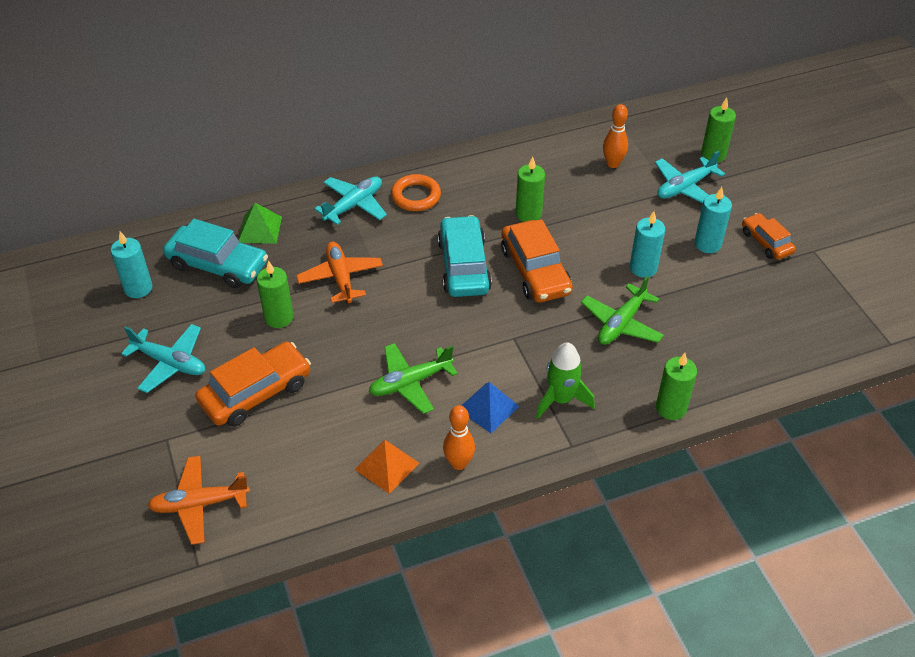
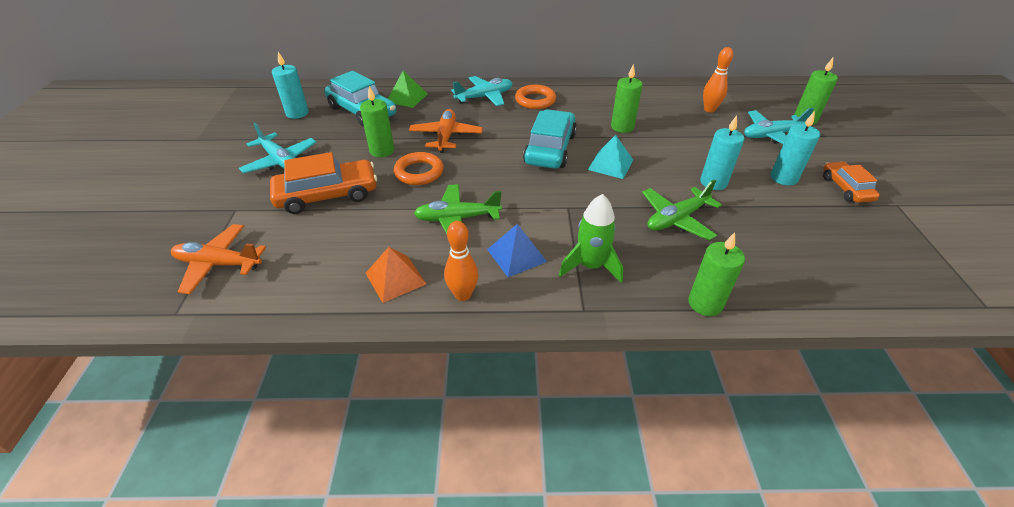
camera: 20 degrees right, 5 degrees down
(338, 336) = (419, 172): none -> orange ring
(535, 271) = (610, 164): orange car -> turquoise pyramid

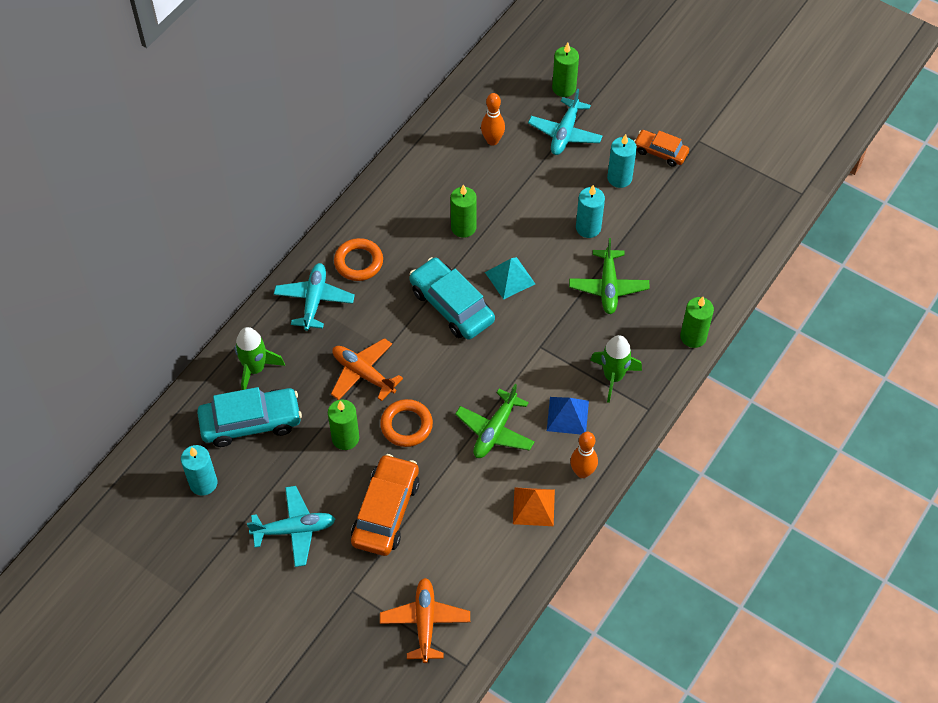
camera: 55 degrees left, 15 degrees up
(219, 264) = (425, 622): orange plane -> orange plane turned 135 degrees clockwise
(407, 98) = (255, 369): green pyramid -> green rocket

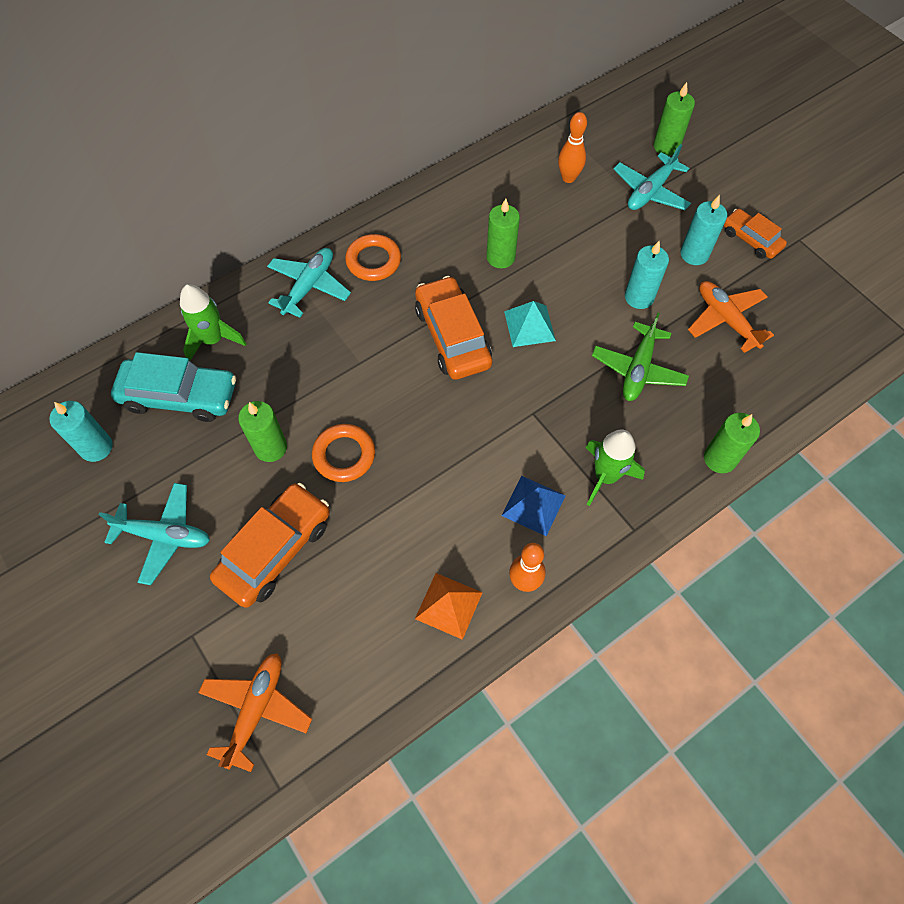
camera: 20 degrees right, 5 degrees up
(363, 374) = (323, 381): orange plane -> orange plane (726, 320)
(451, 305) = (452, 336): turquoise car -> orange car
(495, 431) = (441, 495): green plane -> none

